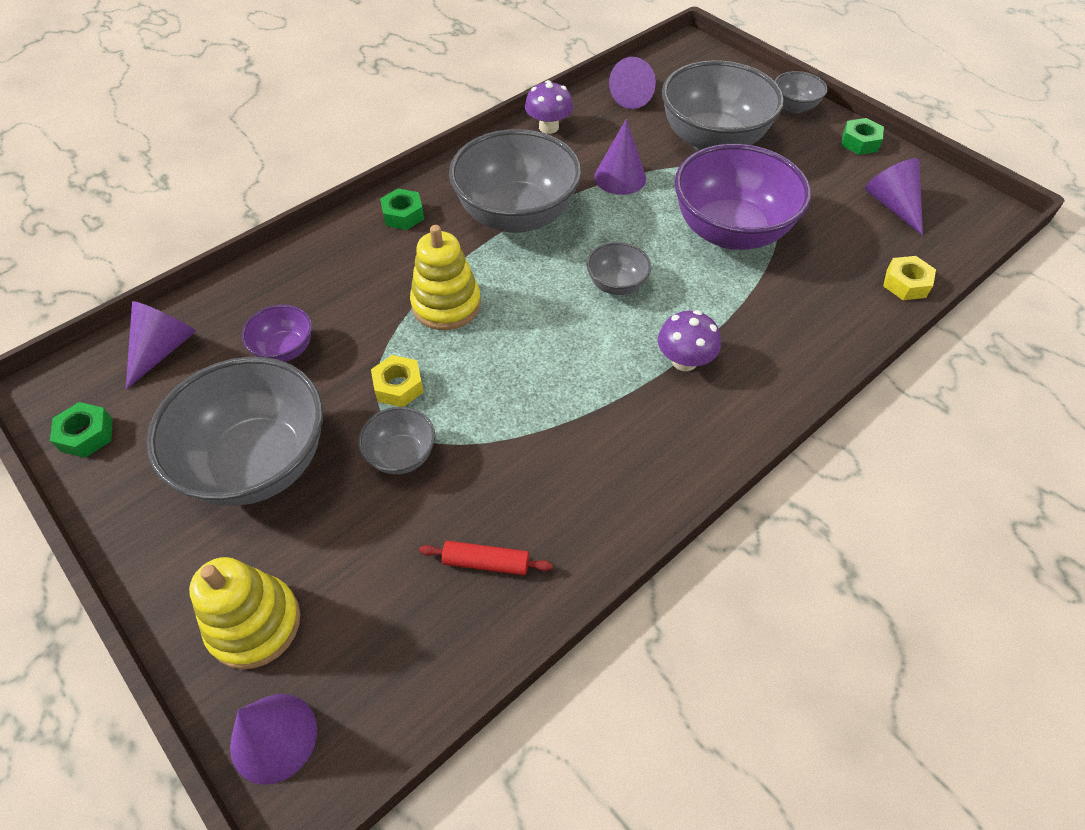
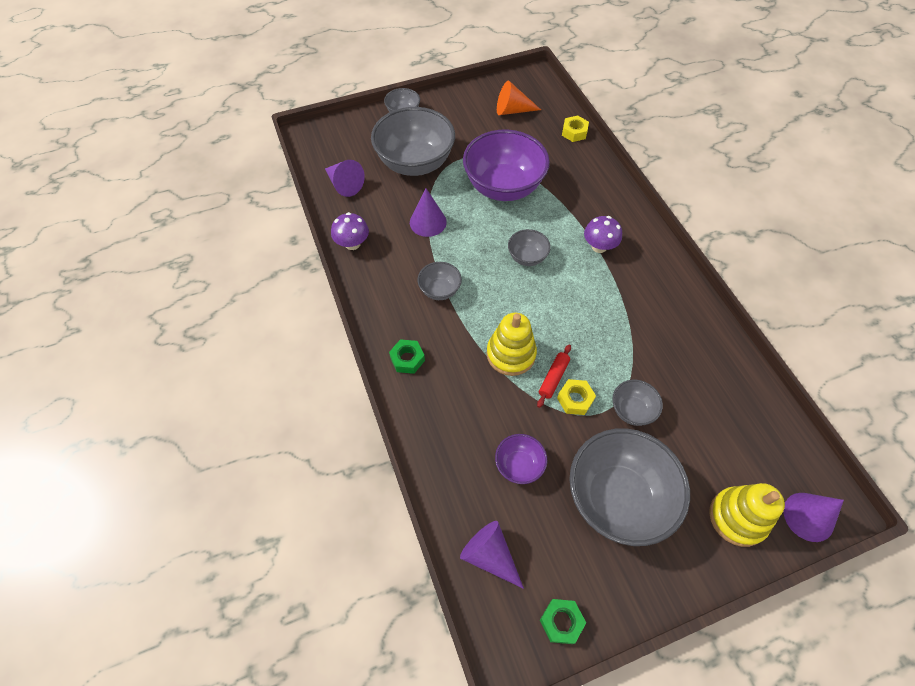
camera: 70 degrees left, 5 degrees up
(486, 562) = (716, 384): red rolling pin -> red rolling pin (553, 378)
(516, 216) = (440, 290): grey bowl -> grey bowl, size x0.47
(859, 142) = (452, 99): green nut -> none
(892, 205) = (512, 110): purple cone -> orange cone

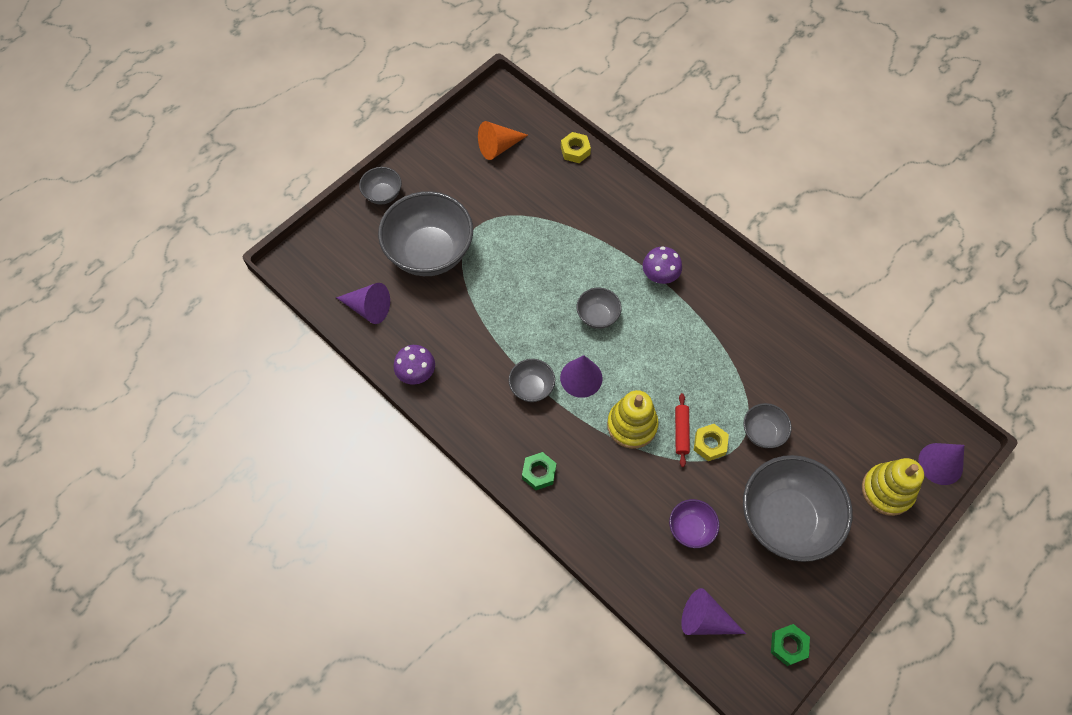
camera: 25 degrees left, 5 degrees up
(428, 222) = (480, 317): purple cone -> purple cone (581, 378)
(503, 187) = (535, 245): purple bowl -> none

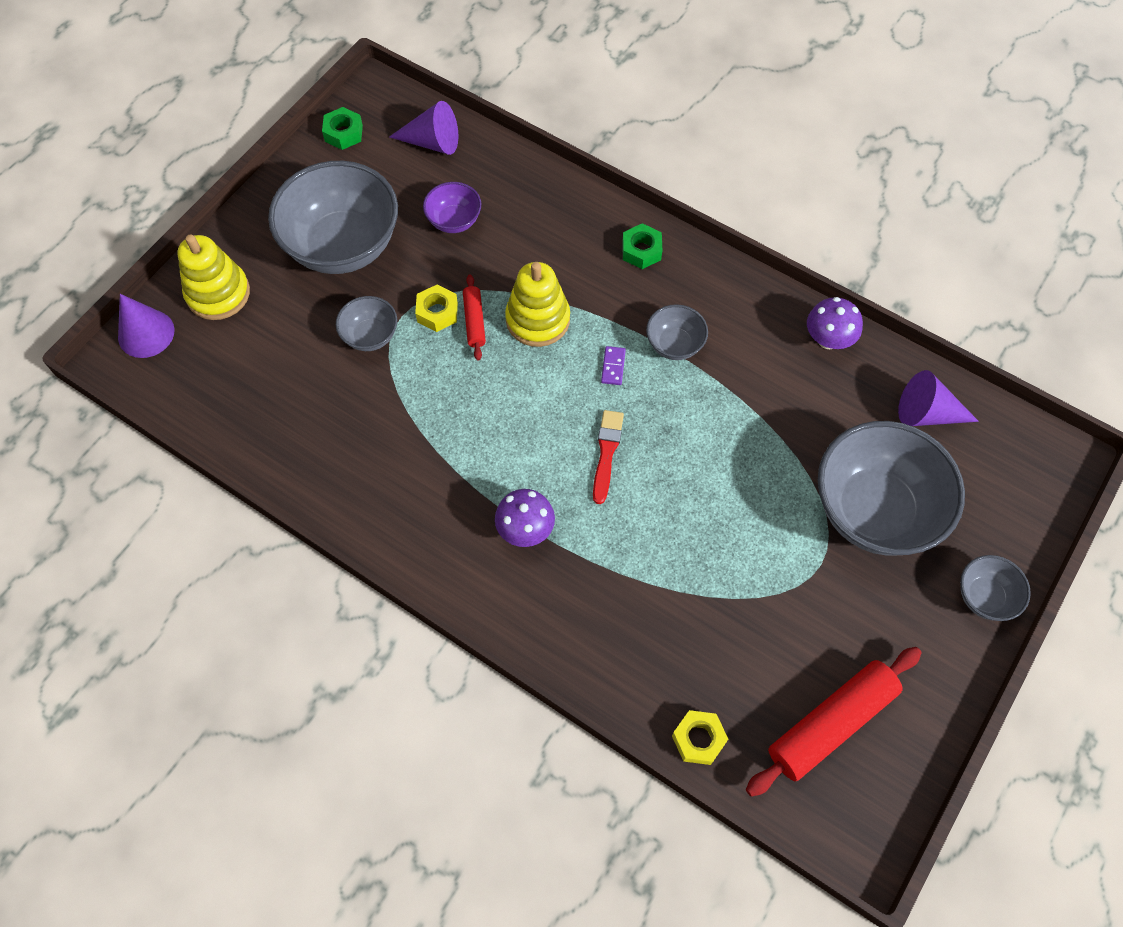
camera: 170 degrees right, 0 degrees up
(498, 147) = (831, 723): orange cone -> red rolling pin
(581, 378) = (613, 366): purple cone -> purple domino
(597, 316) = (606, 453): grey bowl -> red brush

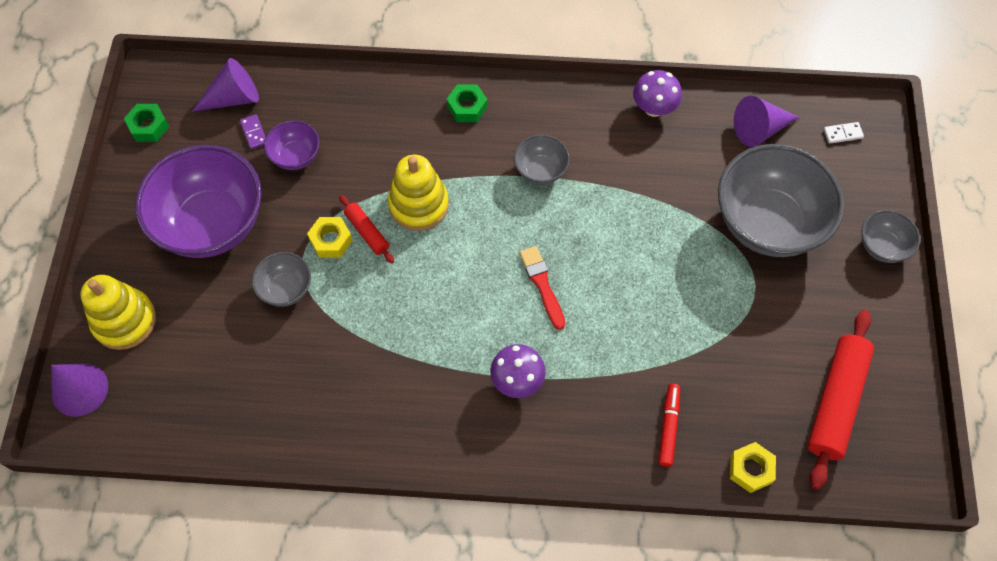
camera: 30 degrees left, 0 degrees up
(343, 246) = (212, 224): grey bowl -> purple bowl
(613, 366) = (503, 213): purple domino -> purple domino (254, 133)
(643, 653) = (668, 427): none -> red marker
(1016, 461) = (842, 133): none -> white domino

